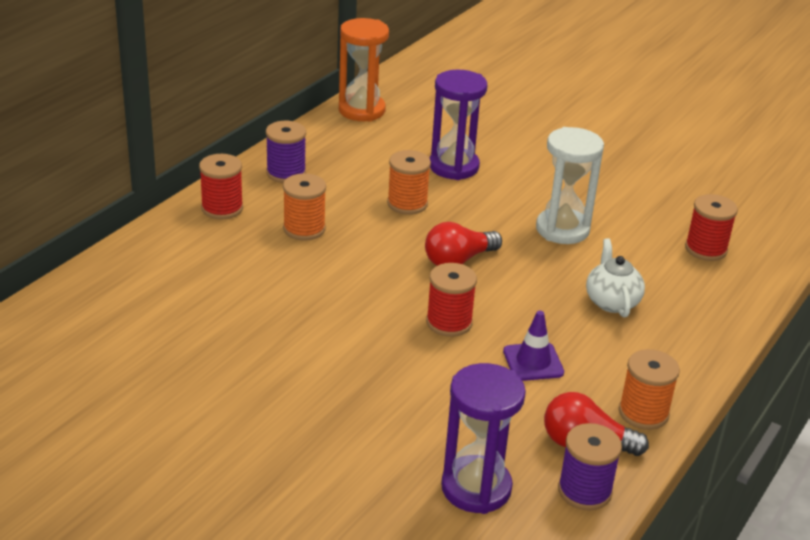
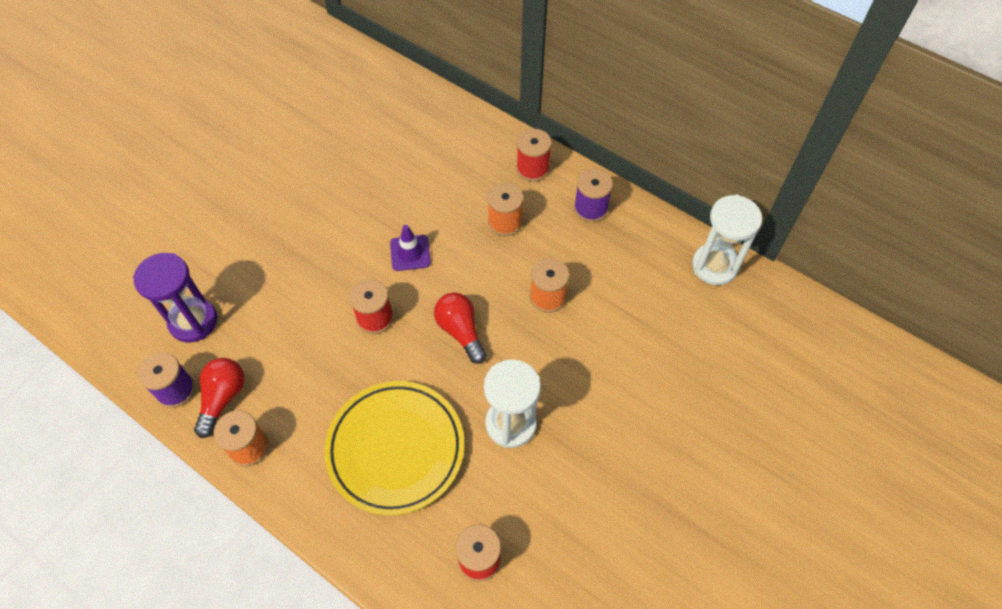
camera: 95 degrees right, 25 degrees up
(361, 110) = (714, 266): orange hourglass -> white hourglass
(454, 167) = (616, 339): purple hourglass -> none
(533, 362) = (320, 374): purple traffic cone -> purple traffic cone (410, 253)
(611, 302) = (396, 449): white teapot -> yellow plate

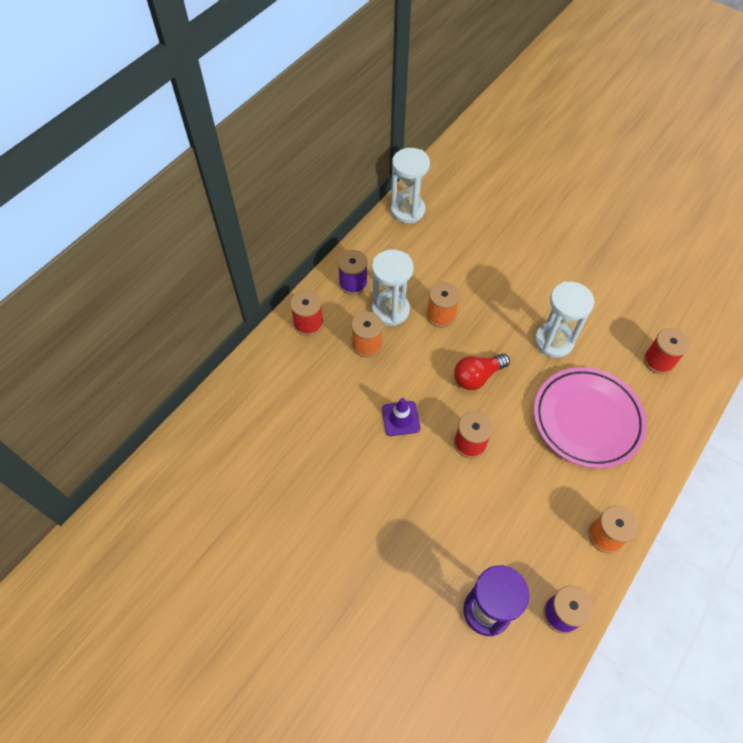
camera: 90 degrees left, 0 degrees up
(223, 398) = (564, 567): red light bulb -> none
(396, 449) = (587, 419): yellow plate -> pink plate
(553, 245) = (390, 310): none -> white hourglass

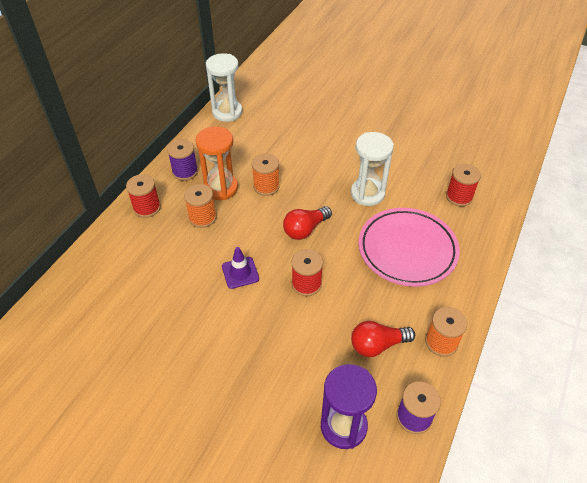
camera: 10 degrees left, 10 degrees down
(390, 310) = (221, 188): white hourglass -> orange hourglass
(536, 527) = (377, 345): none -> red light bulb

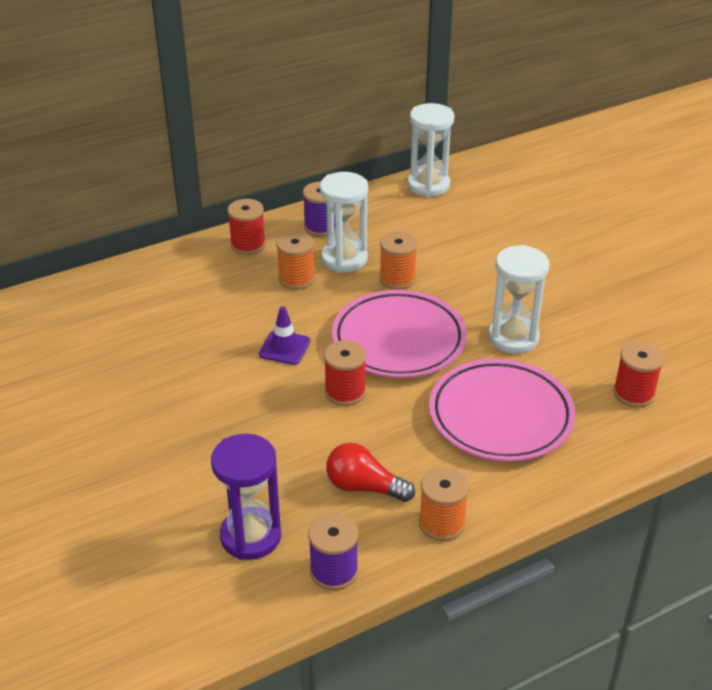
camera: 35 degrees right, 10 degrees down
(221, 188) = (344, 259): orange hourglass -> white hourglass
(305, 229) = (398, 340): red light bulb -> pink plate

